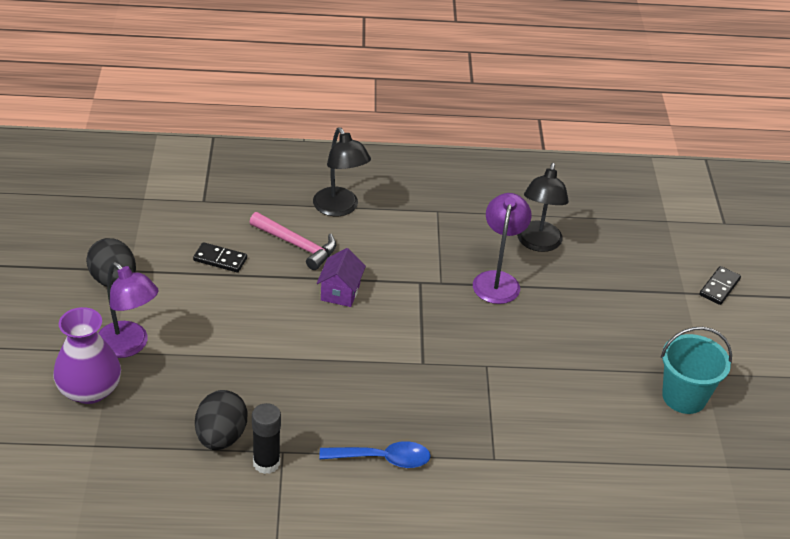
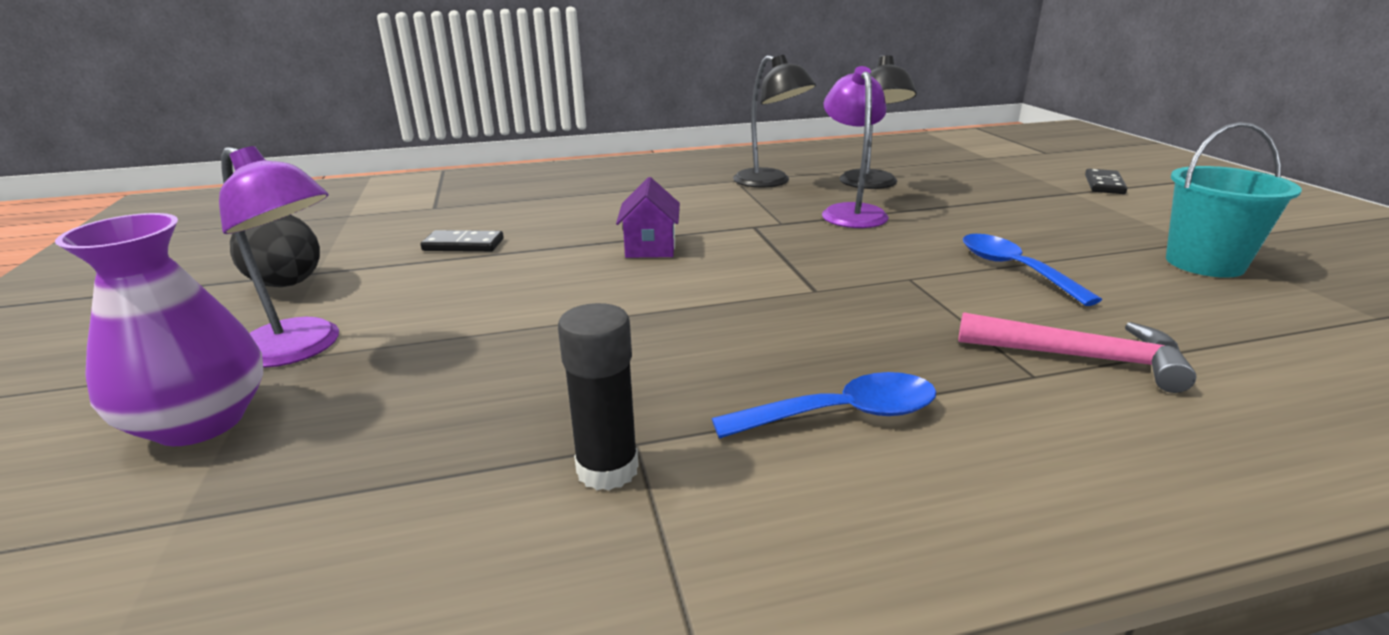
camera: 10 degrees left, 15 degrees down
(221, 437) = (495, 444): black egg -> none
(297, 245) = (572, 221): pink hammer -> pink hammer (1081, 358)
(339, 208) = (616, 192): black lamp -> black lamp (770, 182)
(557, 373) = (1014, 269): none -> blue spoon

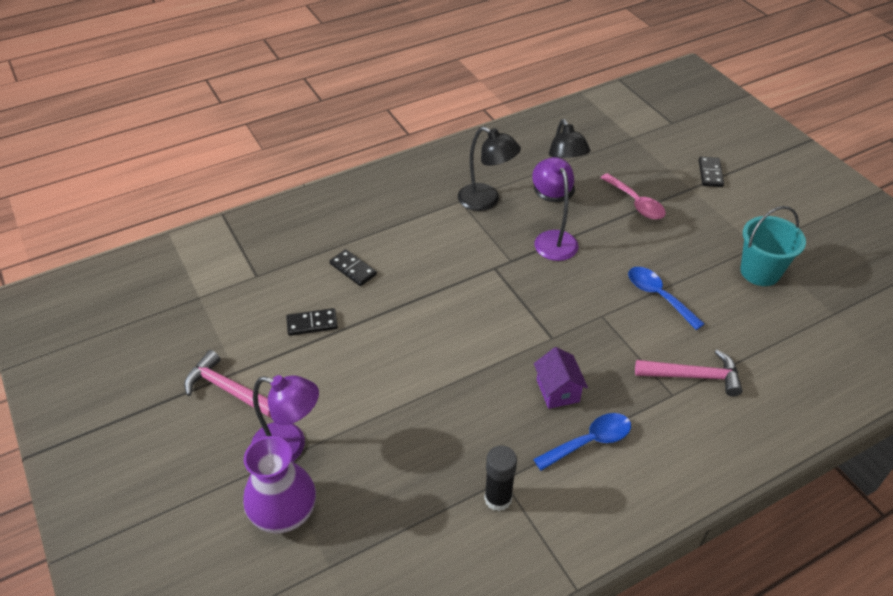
camera: 15 degrees left, 20 degrees up
(288, 284) = (228, 389): black egg -> pink hammer
(558, 212) = (353, 269): none -> black domino
(650, 247) = (437, 306): purple house -> purple house (557, 391)
(986, 197) = (636, 203): none -> pink spoon

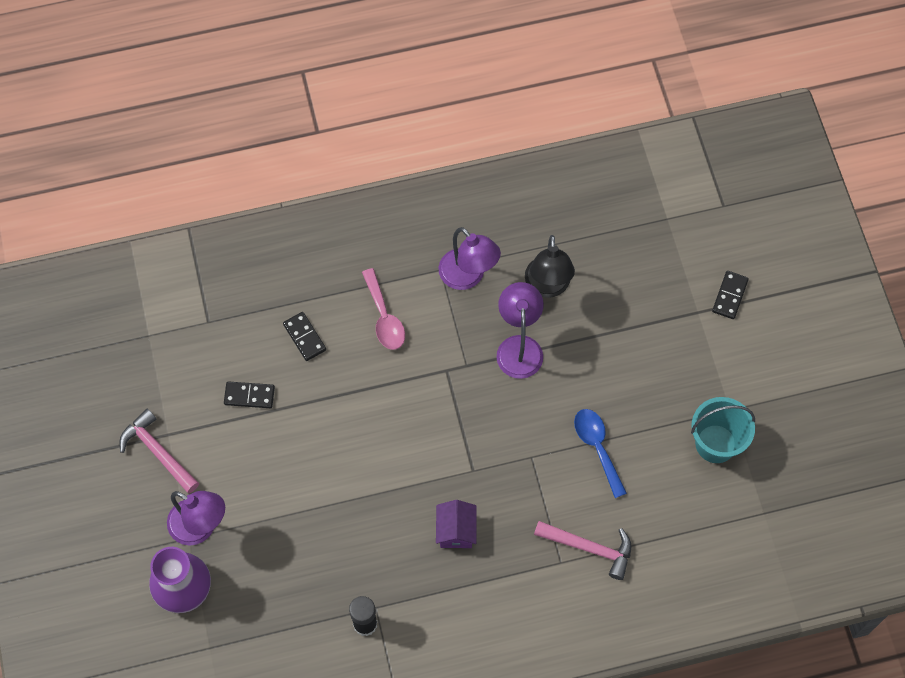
camera: 15 degrees right, 20 degrees up
(486, 201) = (468, 277): black lamp -> purple lamp
(589, 441) = (464, 591): blue spoon -> none
(636, 203) = (628, 319): pink spoon -> pink spoon (384, 317)

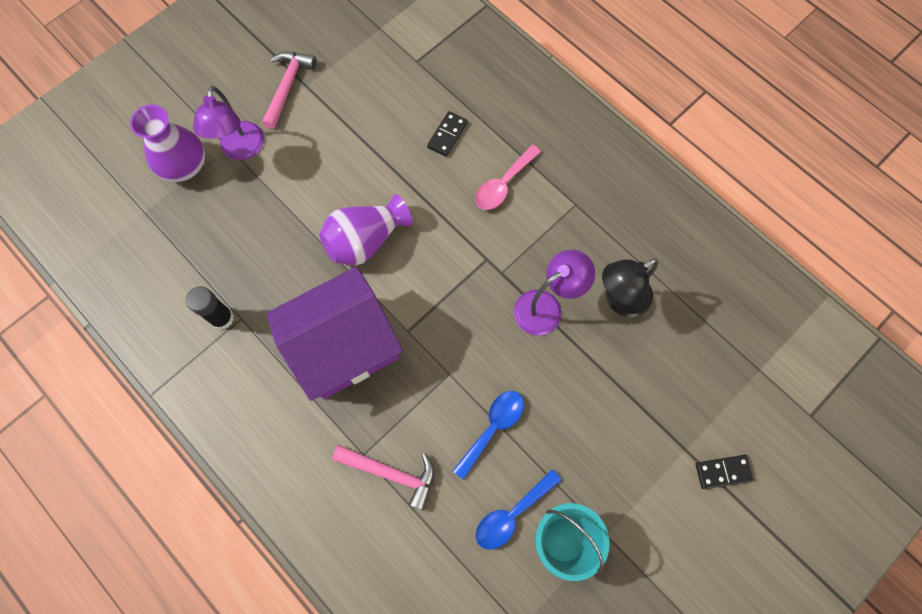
camera: 60 degrees right, 5 degrees up
(249, 396) = (372, 123): black domino -> none
(365, 462) = (365, 240): none -> purple vase
(456, 531) = (344, 347): purple house -> purple house, size x2.39
(468, 277) = (584, 229): purple lamp -> none
(589, 548) = (391, 473): pink hammer -> pink hammer turned 60 degrees counterclockwise
(674, 471) = (512, 514): none -> blue spoon

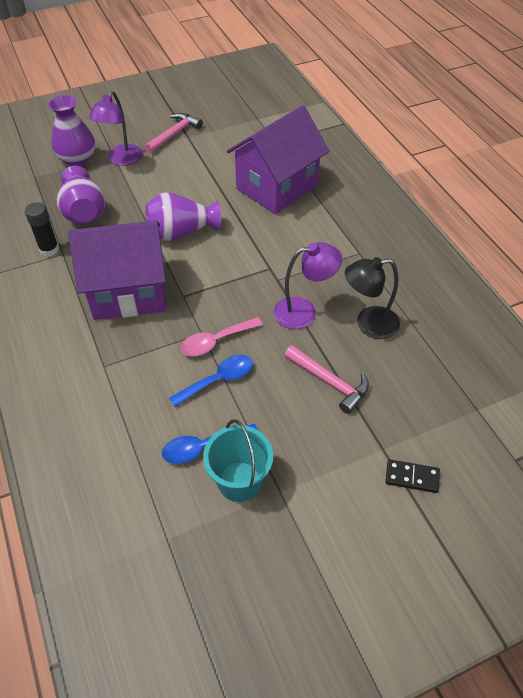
camera: 20 degrees right, 20 degrees down
(234, 247) = (84, 211): none -> purple vase
(391, 473) = (118, 385): pink hammer -> pink hammer (330, 382)
(447, 135) = (277, 187): black domino -> purple house
(503, 184) = (306, 226): pink spoon -> pink spoon (215, 341)

